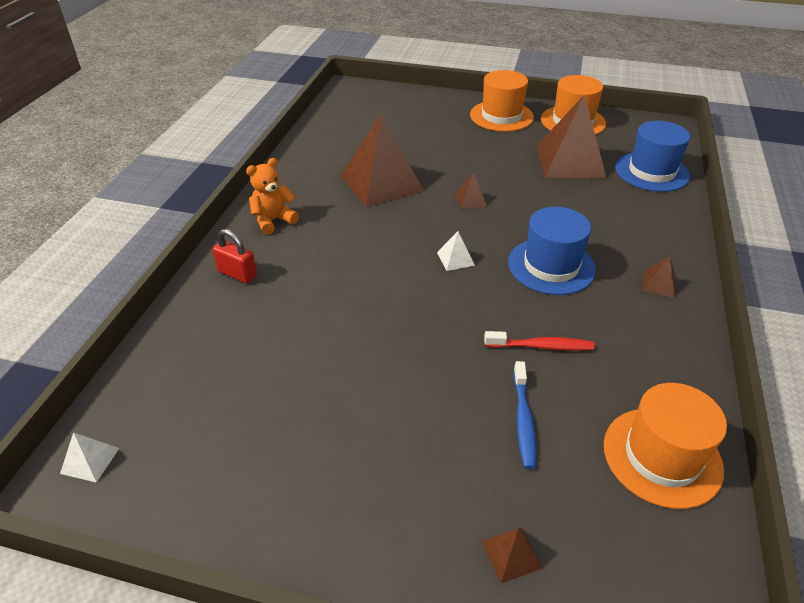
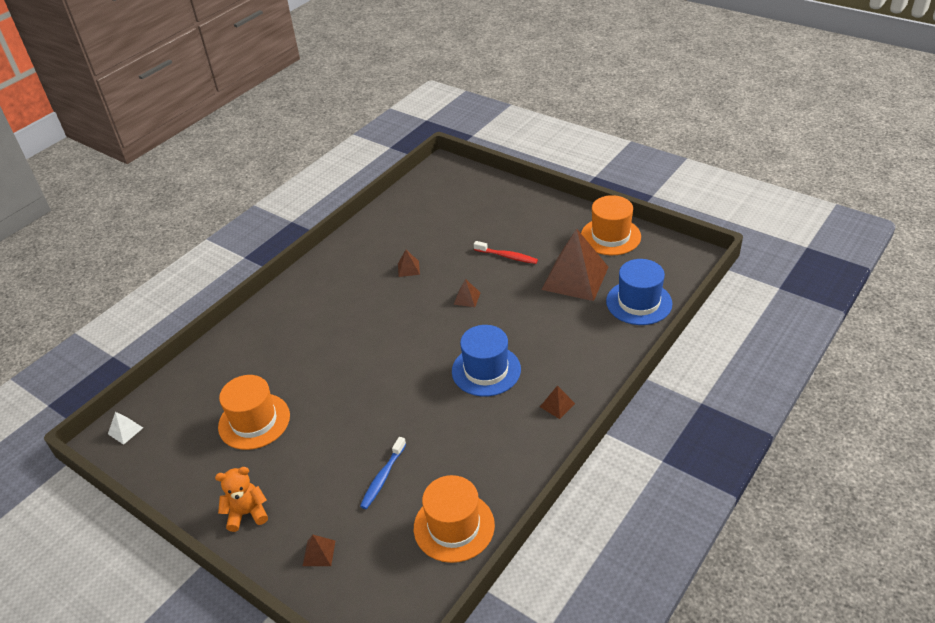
camera: 25 degrees right, 0 degrees up
(237, 274) = (265, 325): red padlock -> none
(273, 220) = (312, 286): orange teddy bear -> orange teddy bear (247, 513)
(381, 183) = (408, 268): brown pyramid -> brown pyramid, size x0.41
(455, 259) = (420, 347): white pyramid -> none
(501, 116) = (551, 219): orange hat -> orange hat (254, 421)
(541, 346) = (432, 431): red toothbrush -> red toothbrush (507, 256)

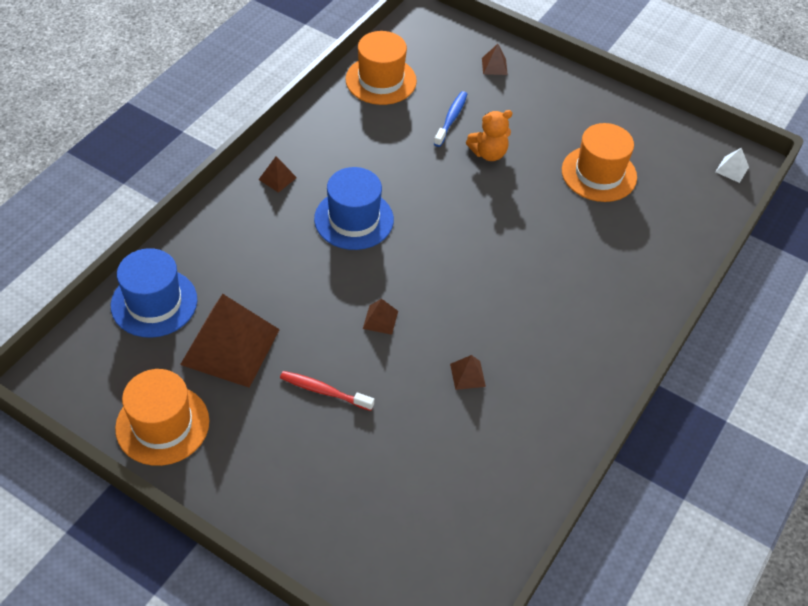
camera: 170 degrees right, 10 degrees up
(247, 513) = (569, 95): orange teddy bear -> orange teddy bear (488, 153)

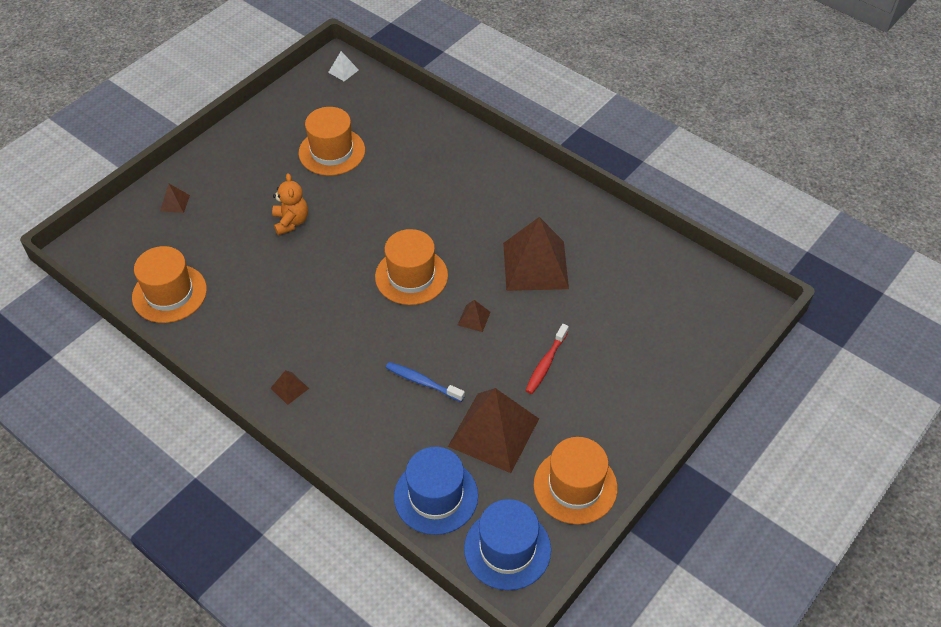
camera: 80 degrees left, 0 degrees up
(354, 219) = (355, 329): blue hat -> blue hat (507, 549)
(431, 259) = (411, 276): none -> orange hat
(451, 118) = (239, 243): blue toothbrush -> blue toothbrush (422, 382)
(467, 375) = (535, 265): brown pyramid -> brown pyramid, size x2.43

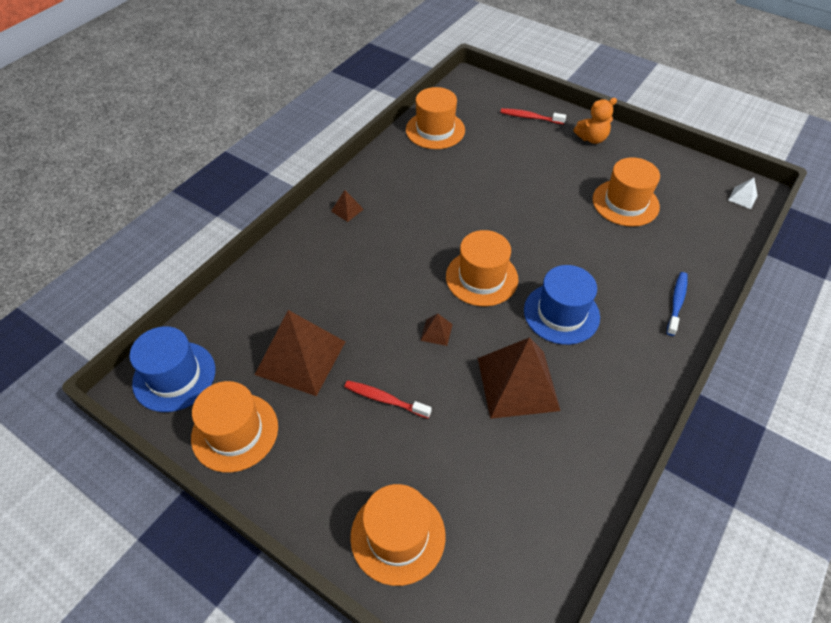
camera: 85 degrees right, 0 degrees up
(175, 203) = (530, 117): brown pyramid -> red toothbrush
(291, 222) = (528, 187): orange teddy bear -> orange teddy bear (592, 138)
(422, 382) = (357, 297): blue toothbrush -> blue toothbrush (677, 302)
(436, 496) = (235, 318): blue hat -> blue hat (561, 313)
(672, 361) = (398, 536): none -> orange hat

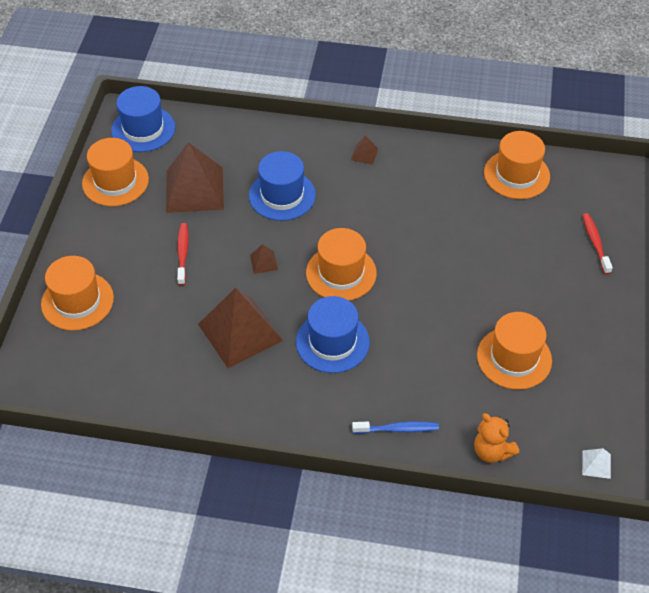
camera: 65 degrees right, 0 degrees up
(358, 287) = (282, 195): none -> blue hat
(592, 138) = (599, 305): orange teddy bear -> orange teddy bear (492, 451)

